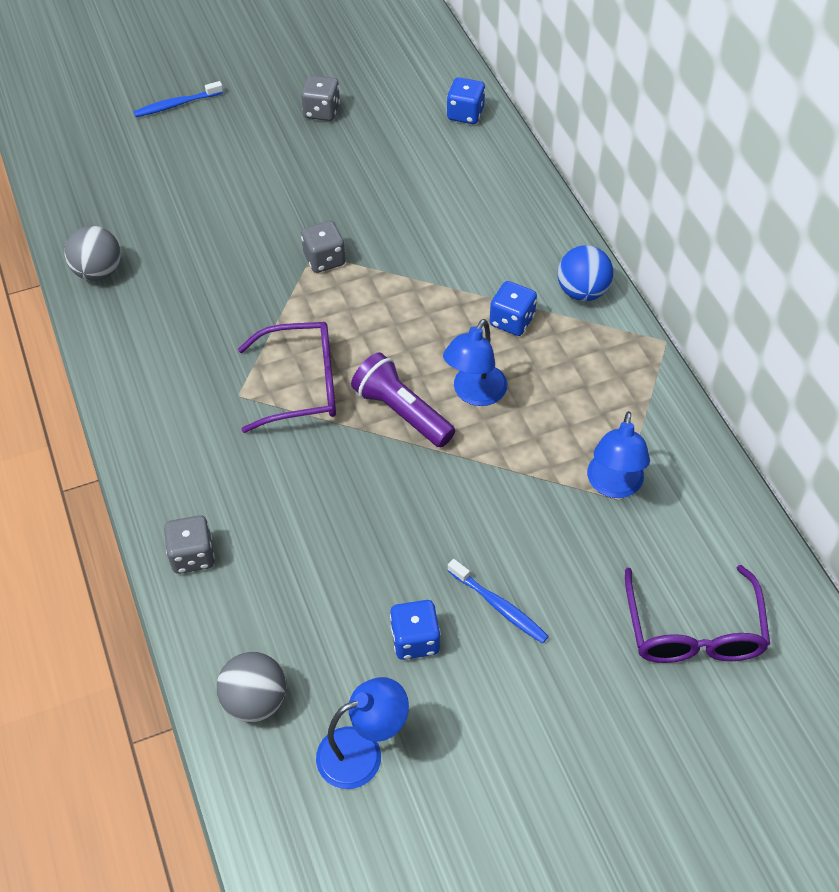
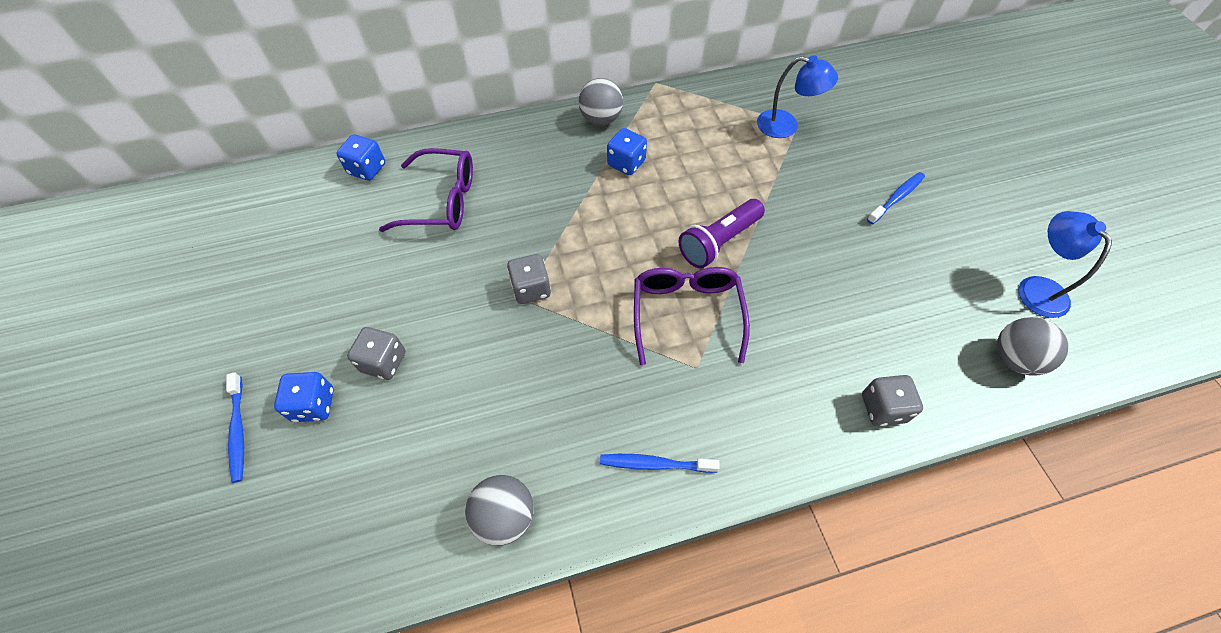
camera: 85 degrees left, 5 degrees up
(139, 367) = (655, 464): none -> blue toothbrush
(322, 111) = (315, 281): grey dice -> grey dice (384, 362)
(415, 640) = (935, 249): blue dice -> blue dice (314, 405)
(474, 394) = (701, 193): blue lamp -> none
(582, 292) = (601, 119): blue ball -> grey ball
(693, 631) = (897, 105): purple glasses -> purple glasses (442, 201)

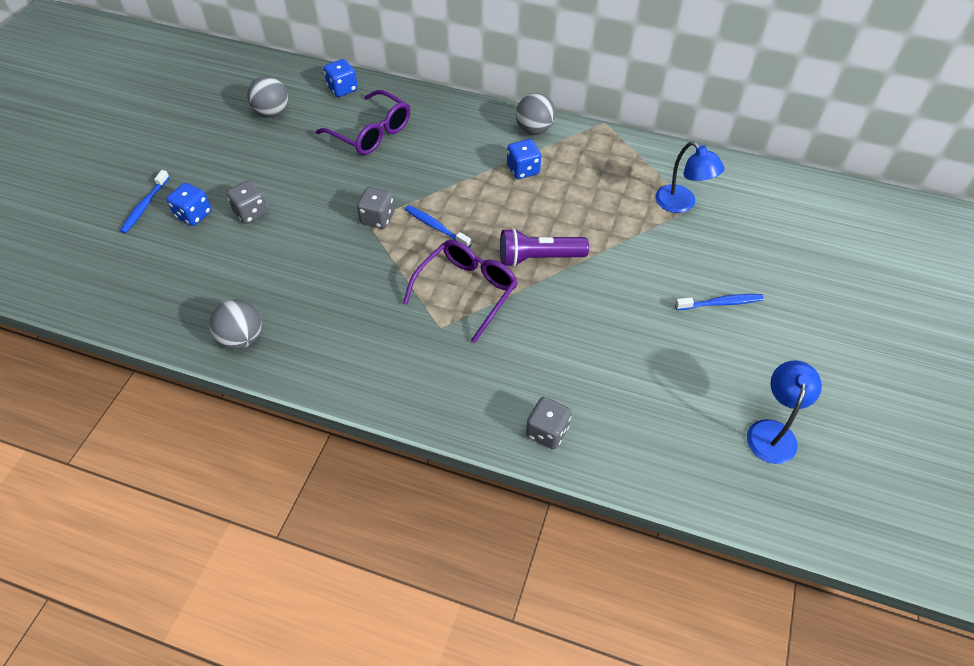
camera: 35 degrees right, 5 degrees down
(655, 464) = (356, 366): blue toothbrush -> blue toothbrush (435, 227)
(1014, 359) = (692, 465): grey ball -> grey ball (272, 112)

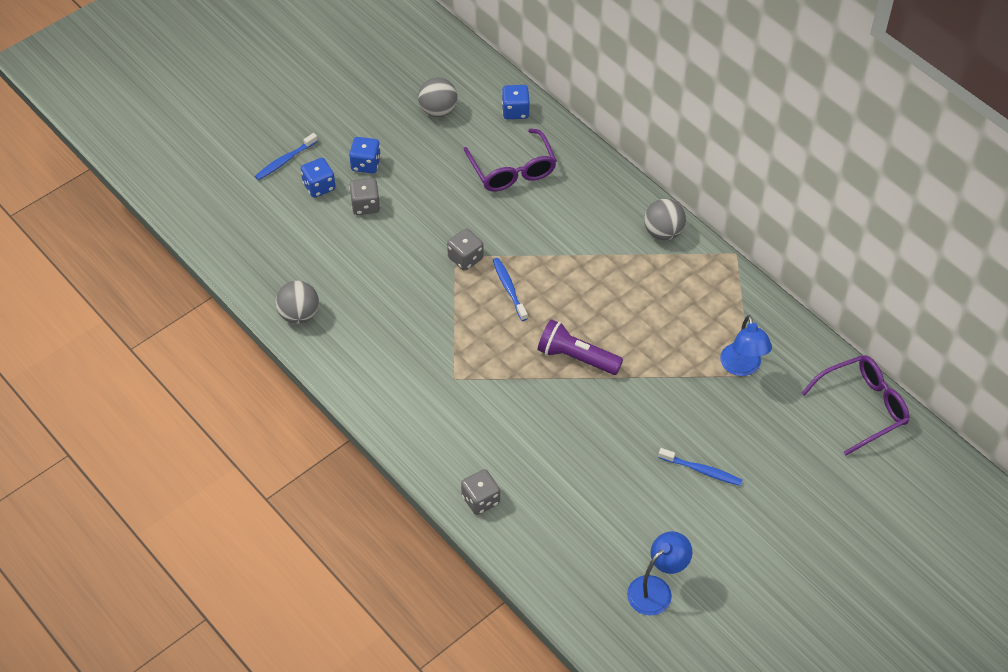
camera: 30 degrees right, 0 degrees up
(467, 291) = (496, 358): purple glasses -> purple glasses (863, 407)
(523, 170) = (623, 268): blue dice -> blue dice (366, 164)

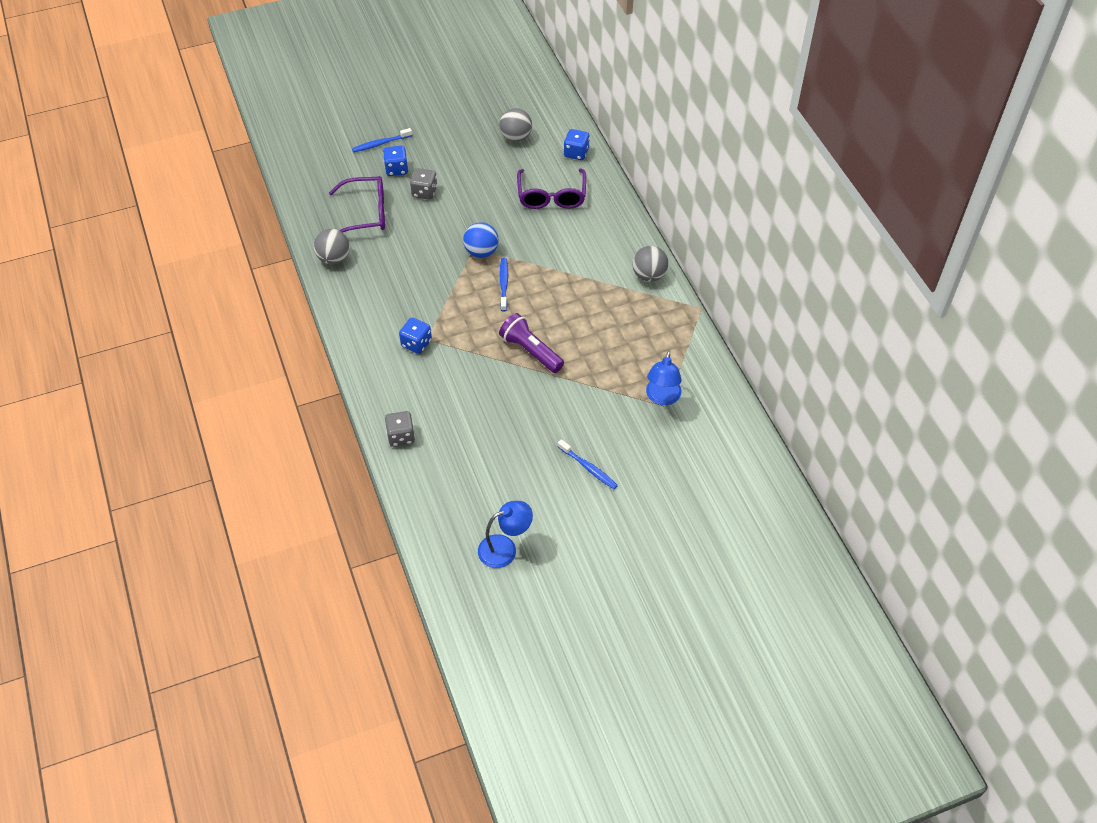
camera: 20 degrees right, 0 degrees up
(366, 164) = (440, 162): blue dice -> blue dice (416, 343)
(465, 258) = (481, 252): grey dice -> blue ball
(863, 407) = (748, 459): purple glasses -> purple glasses (366, 213)

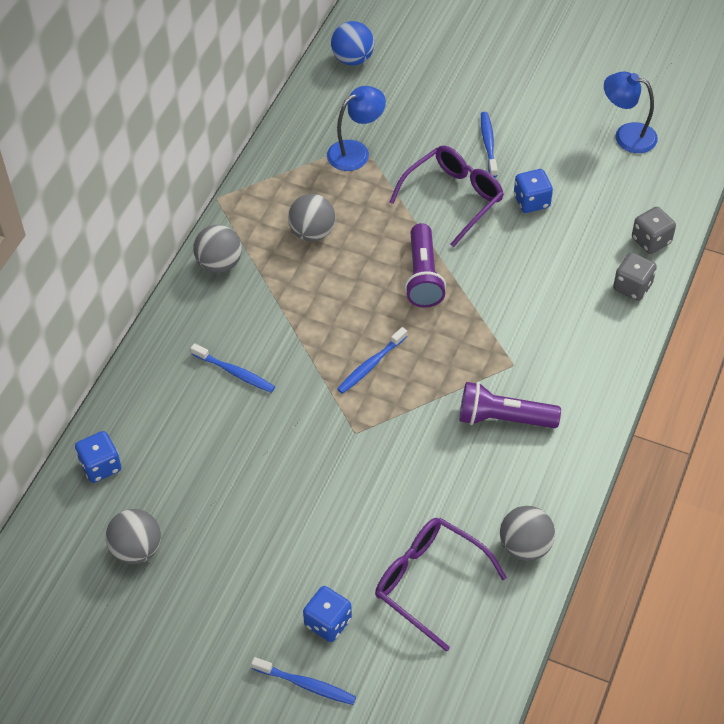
camera: 135 degrees left, 0 degrees up
(404, 308) = (503, 418): none -> purple flashlight
(416, 343) = (529, 368): blue dice -> blue dice (531, 201)
(424, 192) = (330, 556): grey dice -> grey dice (651, 240)
(481, 252) = (352, 421): blue ball -> blue ball (353, 59)
(551, 196) = (198, 430): purple glasses -> purple glasses (453, 198)
(568, 232) = (235, 372): none -> blue toothbrush
(622, 329) = (312, 233): none -> grey ball

